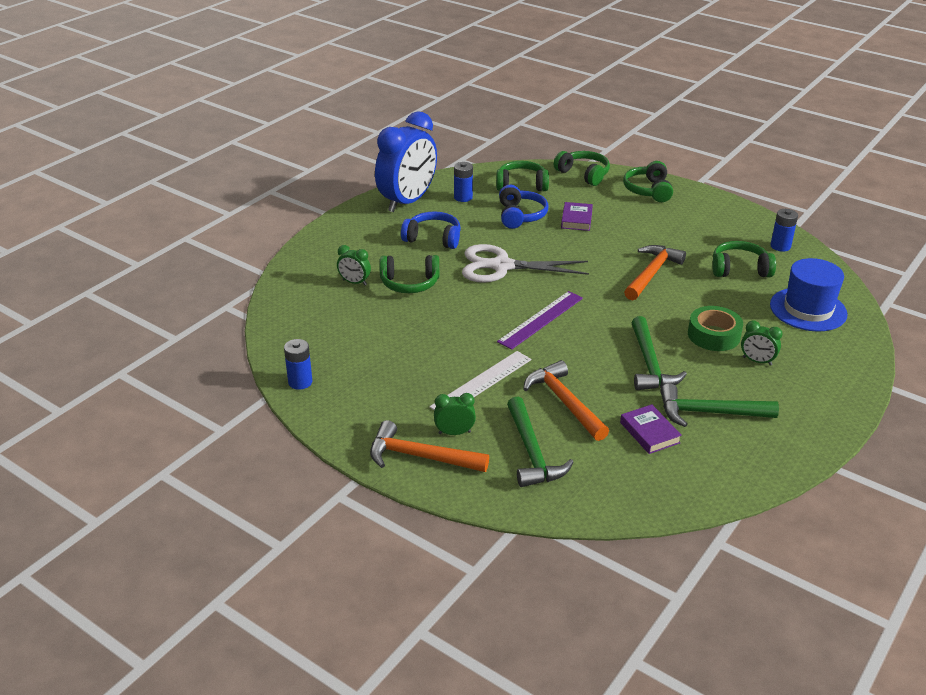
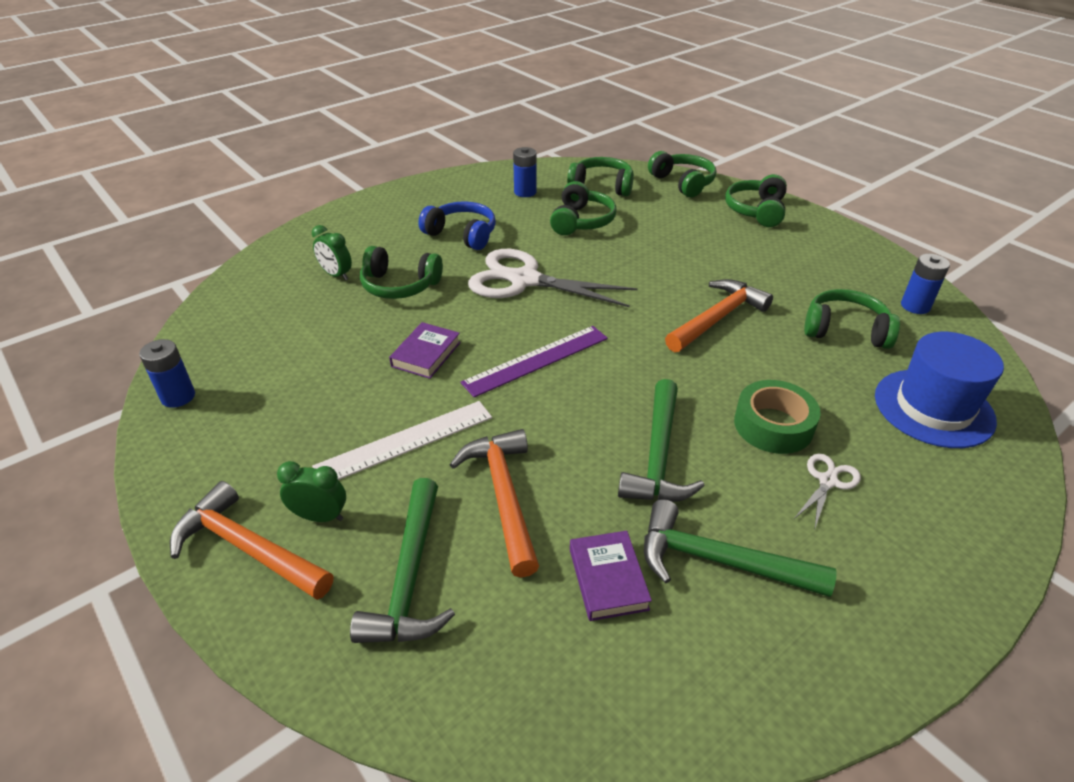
camera: 15 degrees right, 5 degrees up
(407, 202) = (459, 189): blue clock -> none
(520, 215) = (581, 221): blue headphones -> green headphones
(576, 219) = (649, 234): purple book -> purple book (426, 354)
(757, 361) = (827, 481): green clock -> white scissors

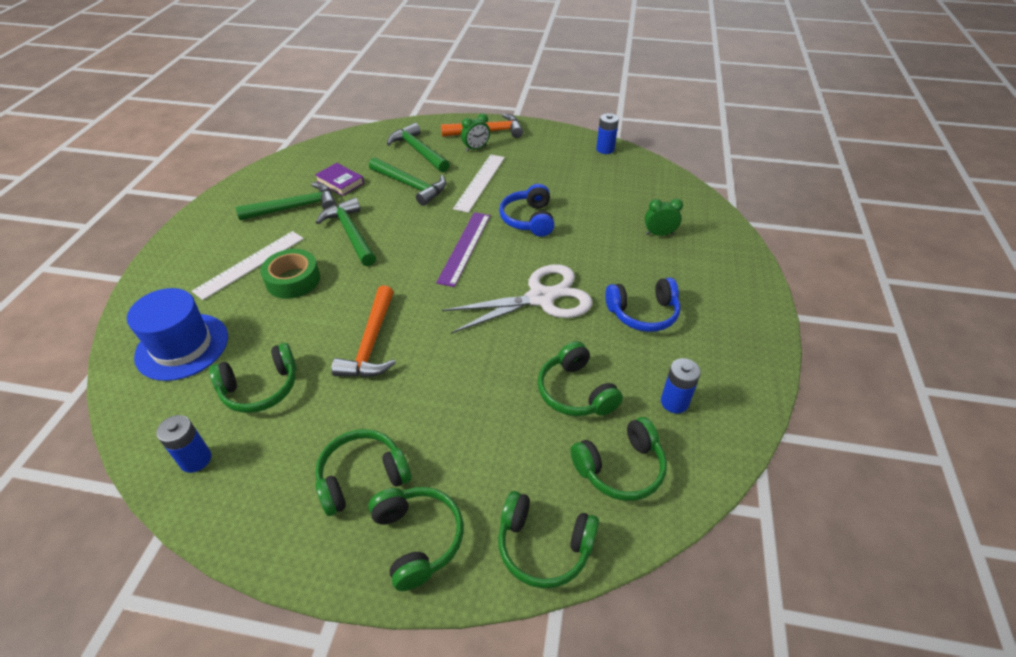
camera: 140 degrees right, 5 degrees up
(399, 285) = (611, 248): green headphones -> green headphones (362, 477)
(426, 354) = (529, 219): purple book -> blue headphones
(503, 496) = (410, 185): orange hammer -> green hammer
(827, 481) = (250, 264): white scissors -> white ruler

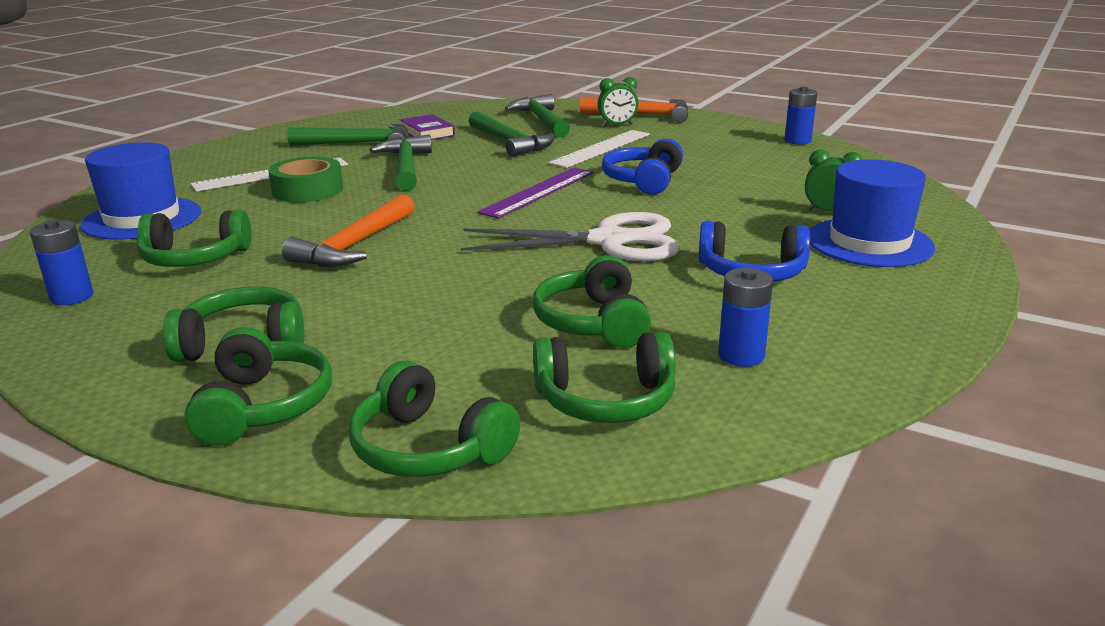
camera: 20 degrees right, 20 degrees down
(696, 264) = (869, 242): none -> blue hat

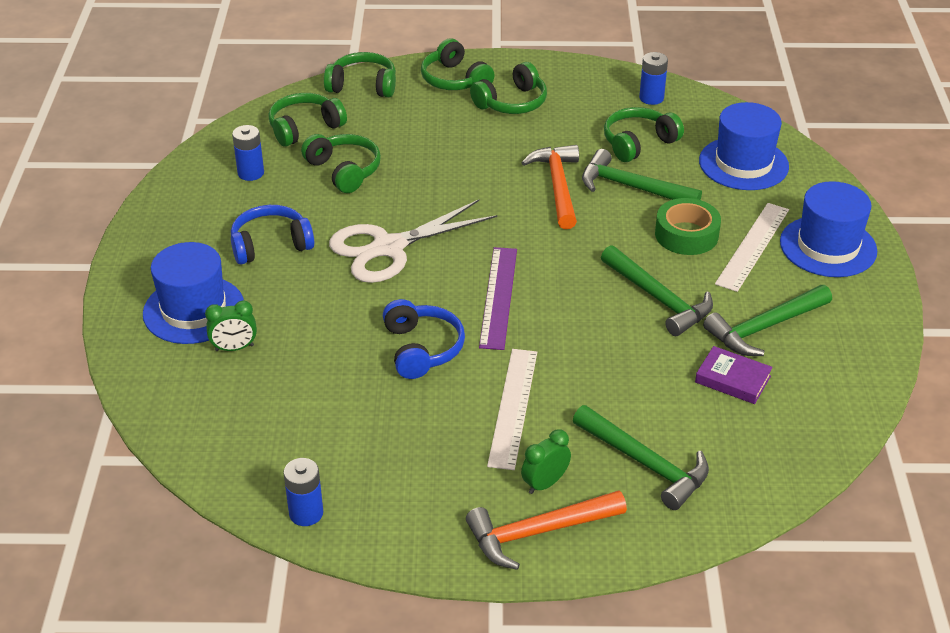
camera: 150 degrees right, 15 degrees up
(217, 163) = (828, 246): none -> blue hat
(510, 142) = (620, 387): green hammer -> green hammer (632, 187)

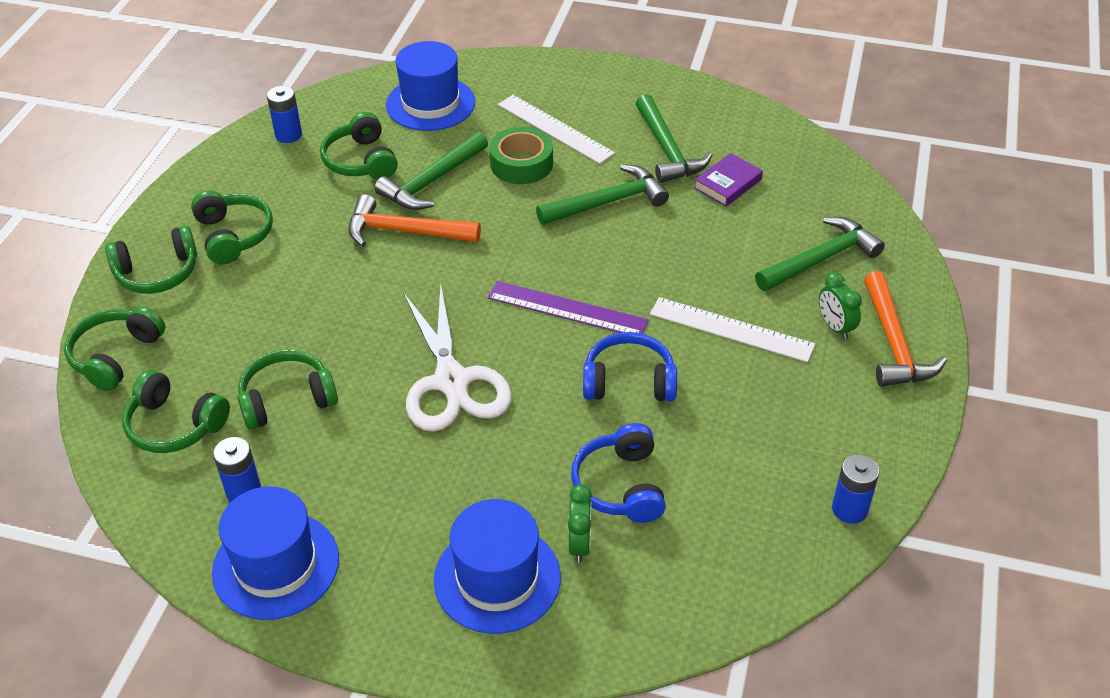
camera: 75 degrees left, 5 degrees up
(270, 245) = (401, 488): blue headphones -> blue headphones (620, 485)
(305, 128) = (175, 425): green headphones -> green headphones turned 45 degrees counterclockwise
(828, 246) = (572, 87): blue hat -> blue hat (276, 565)

